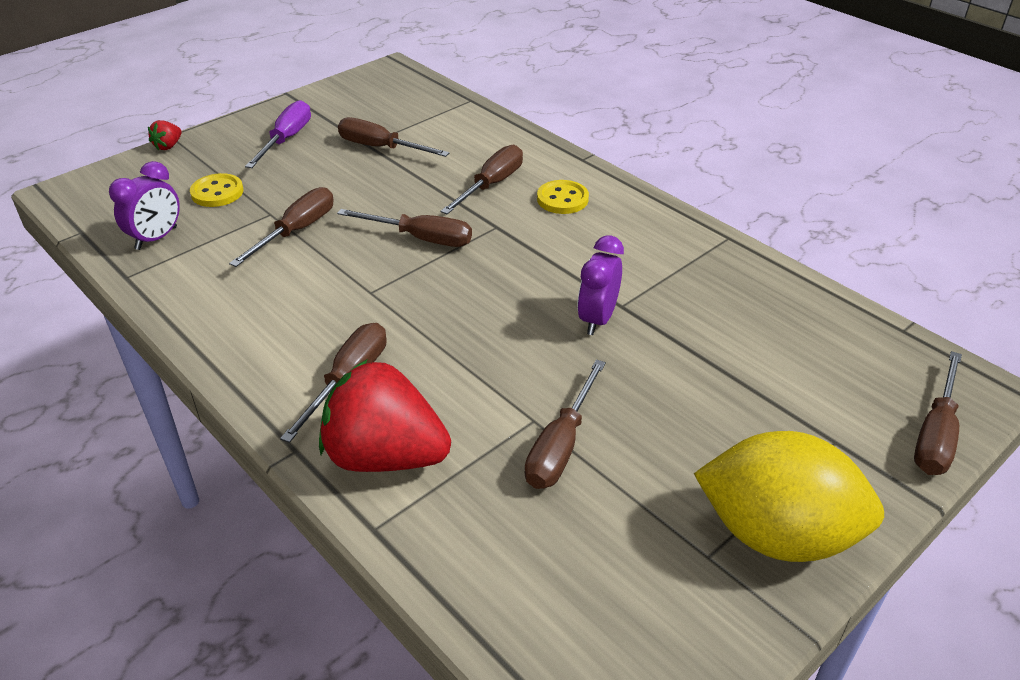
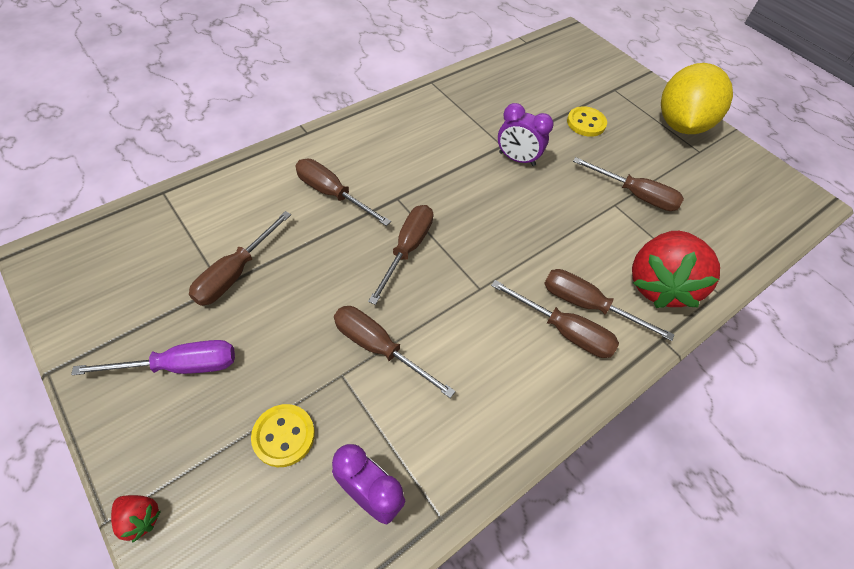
camera: 90 degrees left, 15 degrees up
(286, 139) = (180, 366): purple screwdriver -> purple screwdriver turned 150 degrees clockwise
(562, 199) = (366, 153): yellow button -> yellow button (586, 123)
(935, 434) = (605, 57): brown screwdriver -> brown screwdriver (564, 331)

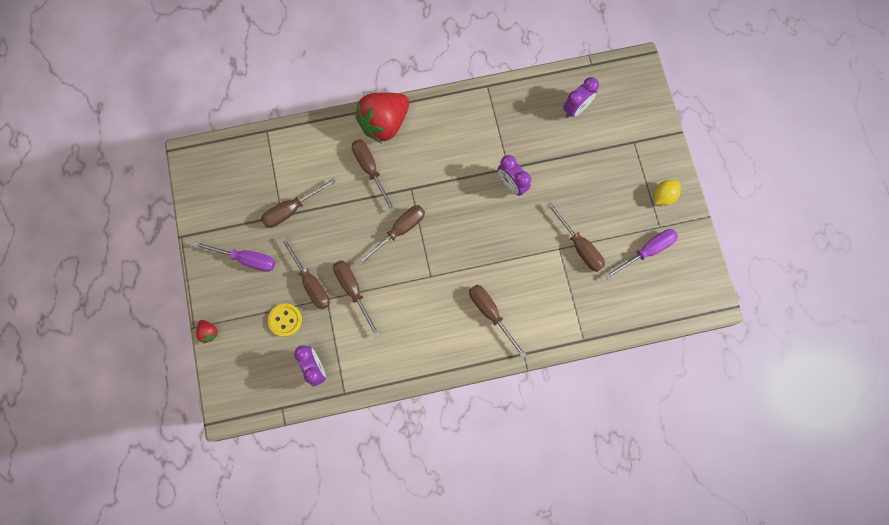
camera: 30 degrees right, 20 degrees up
(537, 77) = (576, 108): none -> purple clock
(564, 331) = (466, 324): brown screwdriver -> brown screwdriver (310, 282)
(586, 123) = (586, 169): yellow button -> none
(659, 284) = (547, 318): red strawberry -> red strawberry (384, 123)
(680, 125) = (663, 196): yellow lemon -> yellow lemon, size x0.46
(707, 177) = (647, 251): none -> purple screwdriver

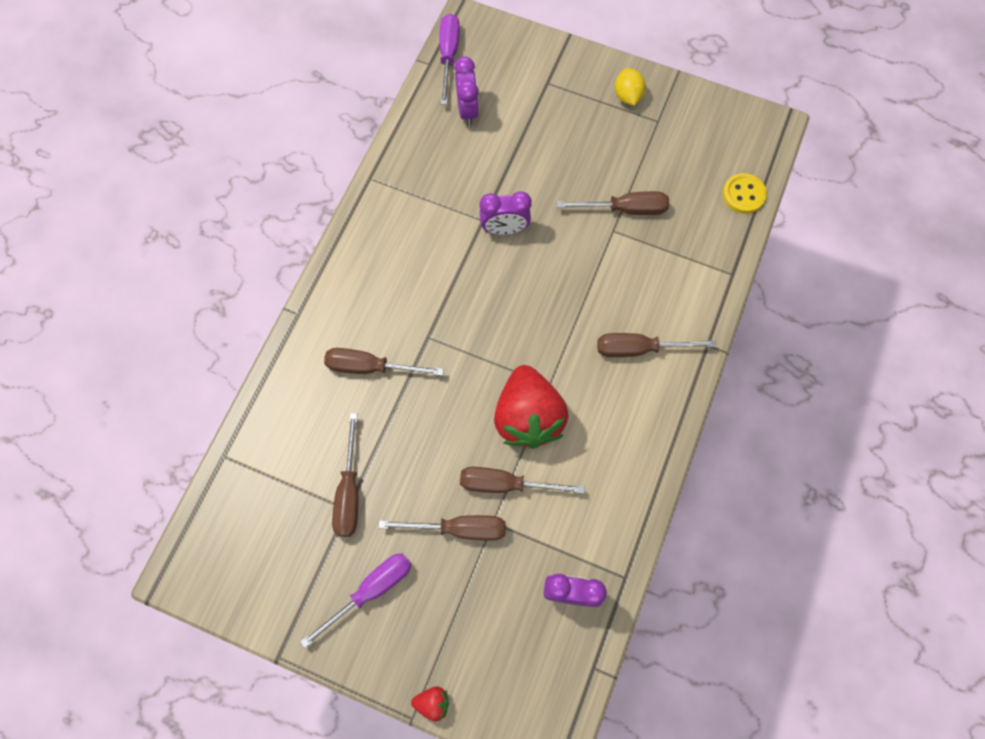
camera: 55 degrees left, 5 degrees down
(285, 320) = (485, 591): yellow button -> yellow button (743, 194)
(384, 123) = (326, 314): red strawberry -> red strawberry (528, 417)
(399, 231) = (470, 383): brown screwdriver -> none
(647, 251) = (676, 150): purple screwdriver -> purple screwdriver (448, 56)

